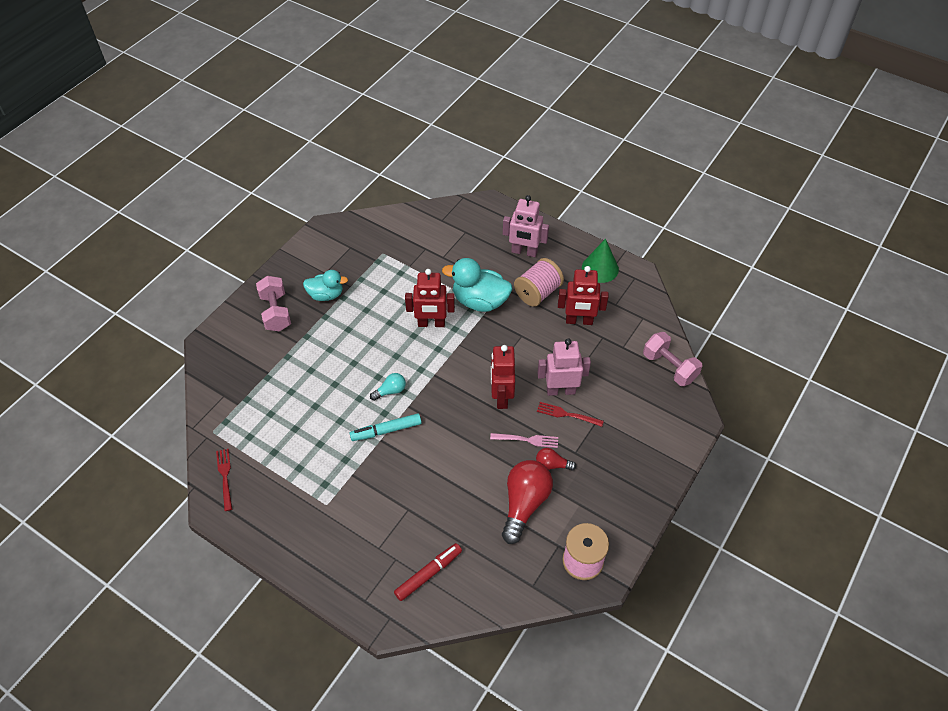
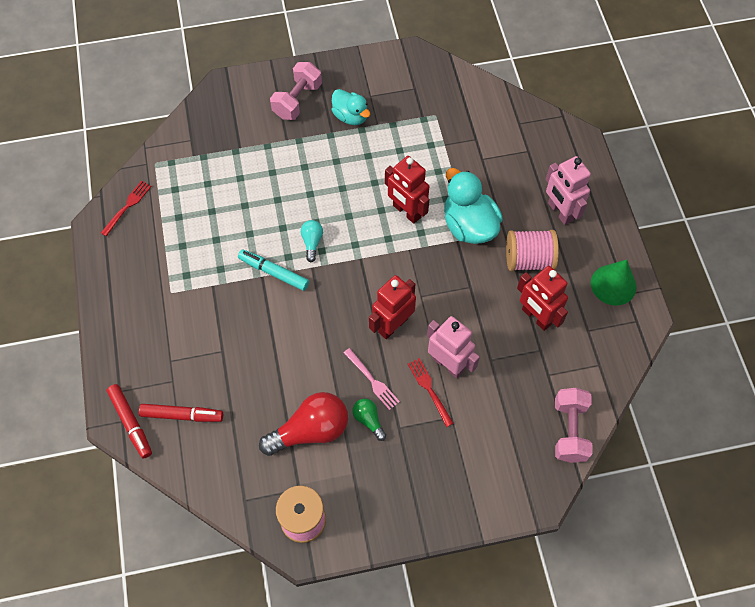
camera: 45 degrees right, 10 degrees up
(390, 391) = (312, 242): turquoise light bulb -> turquoise light bulb turned 105 degrees counterclockwise
(398, 613) = (131, 423): none -> red marker
(552, 465) = (368, 420): red light bulb -> green light bulb

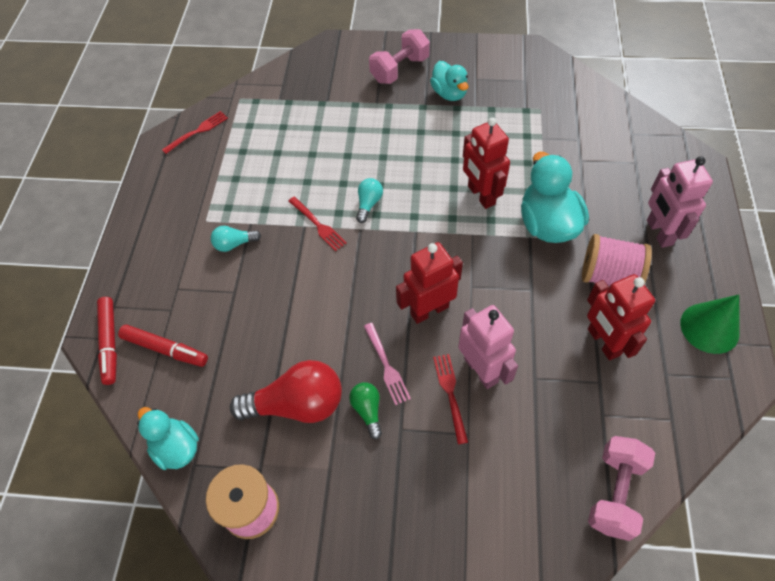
camera: 20 degrees right, 5 degrees down
(205, 308) = (234, 244): none -> turquoise light bulb
(225, 491) = (176, 447): none -> turquoise duck
(274, 272) = (318, 225): turquoise marker -> red fork

